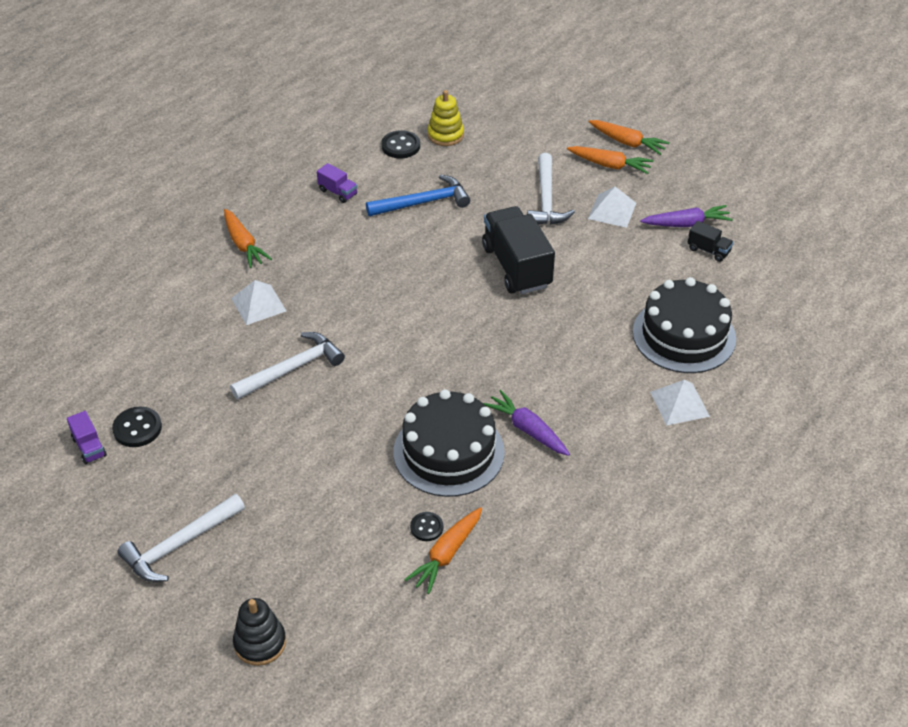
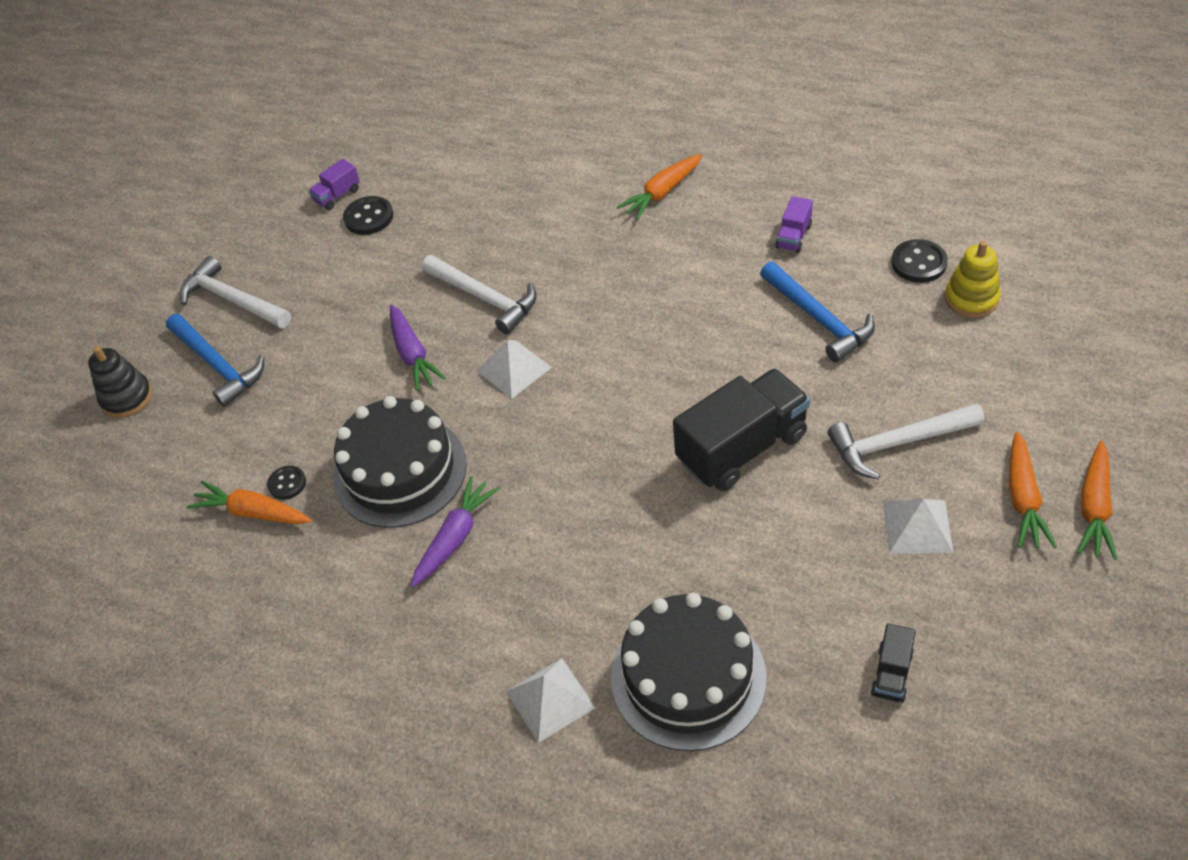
camera: 80 degrees right, 5 degrees up
(258, 304) = (572, 238): white pyramid -> white pyramid (513, 368)
(261, 564) = (218, 366): none -> blue hammer
(686, 224) = (939, 630): purple carrot -> purple carrot (412, 354)

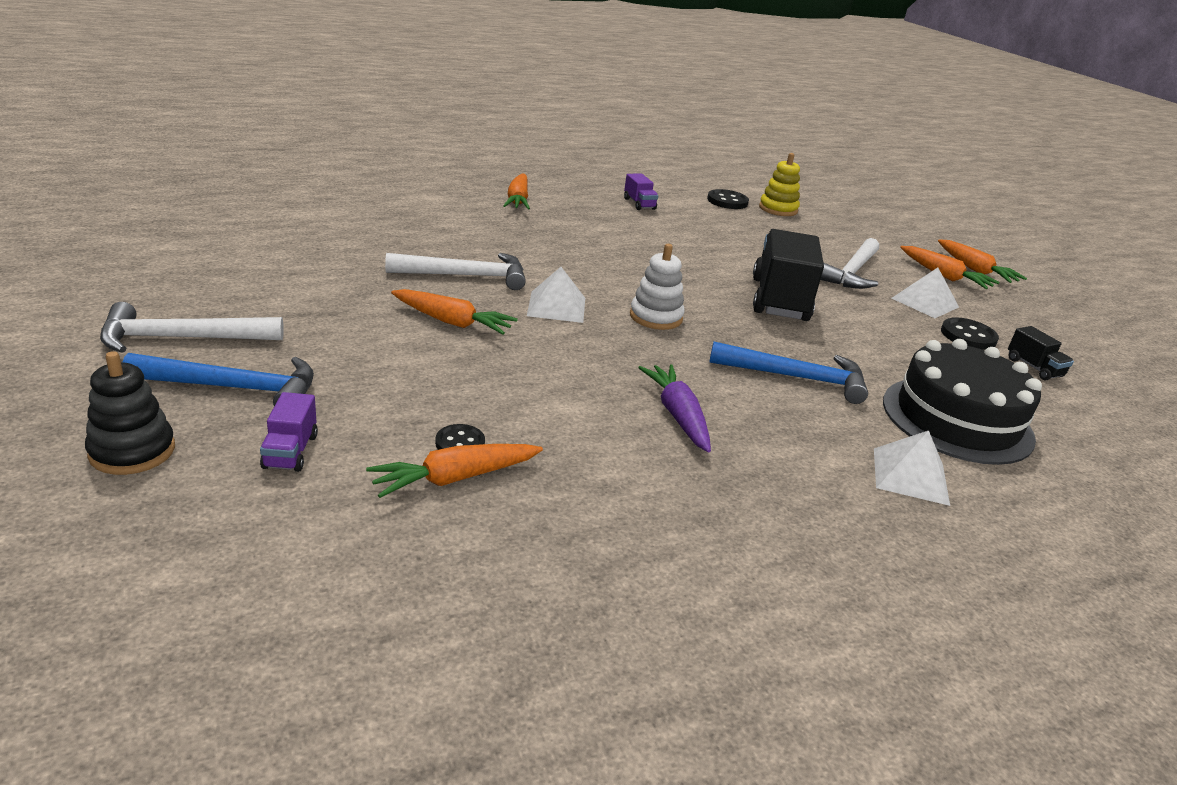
camera: 55 degrees left, 20 degrees down
(337, 195) = (212, 248): purple truck -> purple truck (290, 451)
(369, 217) = (270, 255): black button -> black button (968, 336)
(400, 471) = (560, 394): black cake -> none
(412, 354) = (452, 322): purple carrot -> orange carrot
(583, 419) = (656, 317): none -> white stacking toy
(819, 319) = (717, 234): blue hammer -> blue hammer (797, 378)

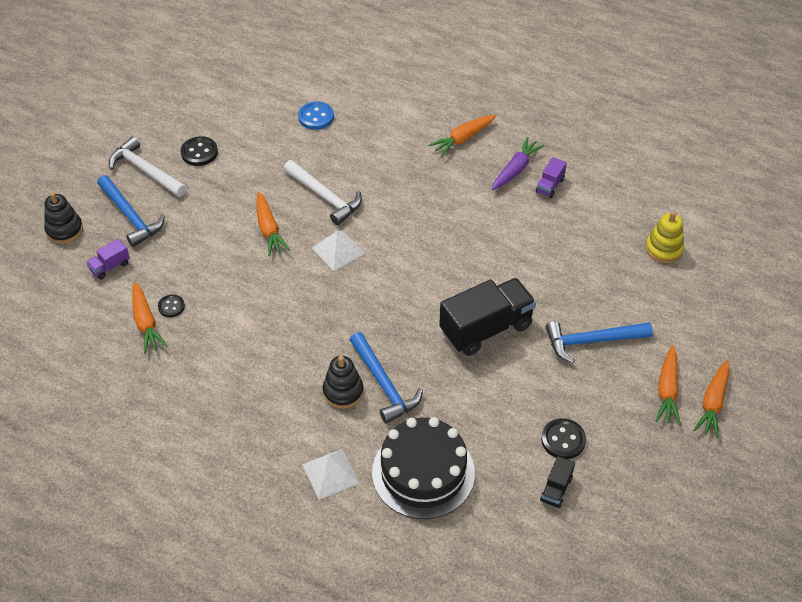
camera: 55 degrees right, 20 degrees up
(343, 227) = (316, 117): none -> blue button
(455, 478) = (146, 323): orange carrot -> orange carrot turned 135 degrees counterclockwise
(656, 317) = (381, 292): white stacking toy -> none
(678, 415) = (282, 360): purple carrot -> purple carrot (515, 169)
(727, 201) = (633, 218): black button -> black button (199, 152)
(779, 404) = (343, 391): none -> black stacking toy
(851, 273) = (591, 341): white hammer -> blue hammer
(925, 302) = (593, 398): white pyramid -> none

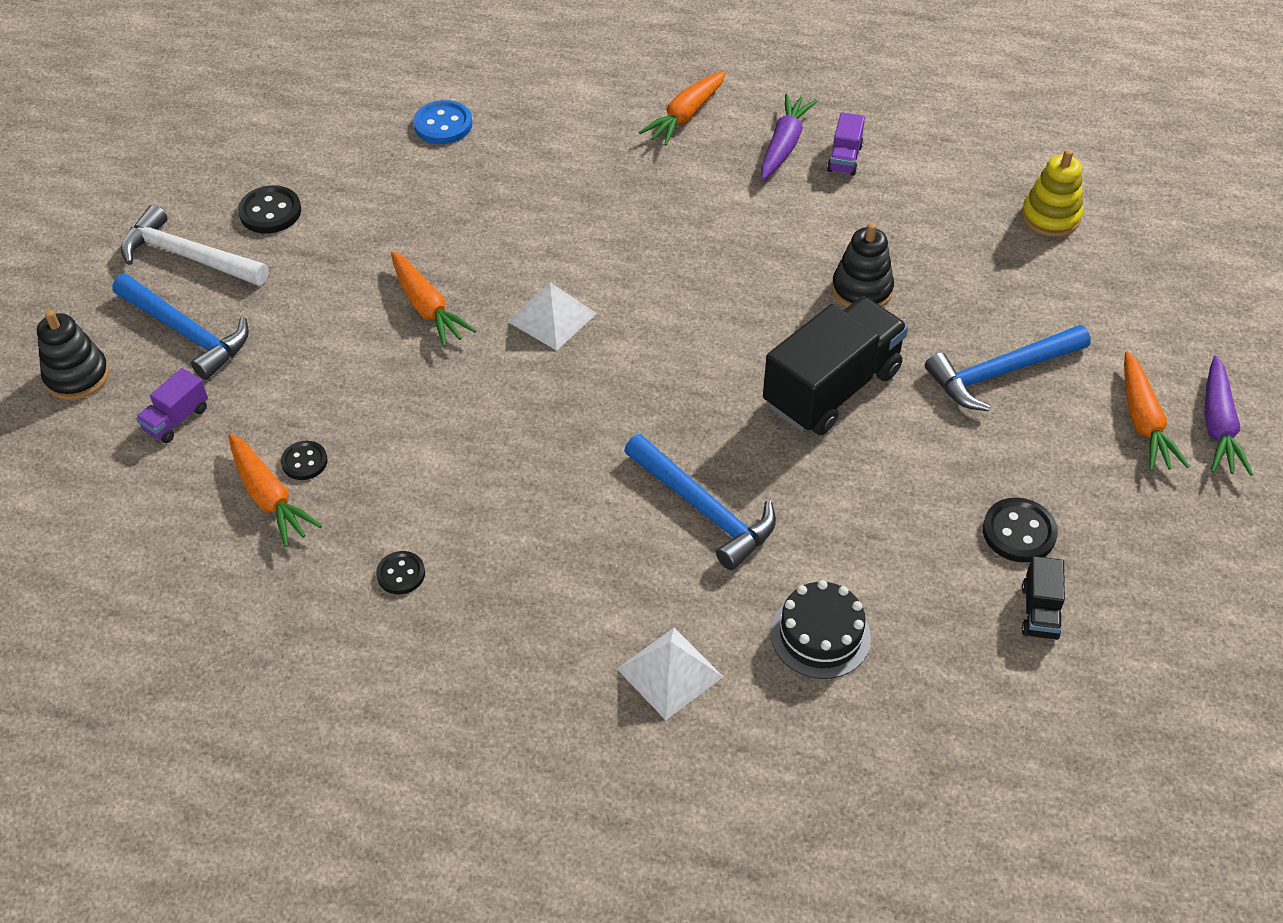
camera: 15 degrees left, 0 degrees up
(202, 383) = (401, 574): none -> black button
(325, 197) = (502, 241): white hammer -> none
(343, 391) = (641, 535): black stacking toy -> black stacking toy (861, 290)
(423, 472) = (820, 635): black cake -> black cake, size x0.57
(713, 403) = (1217, 426): orange carrot -> purple carrot

